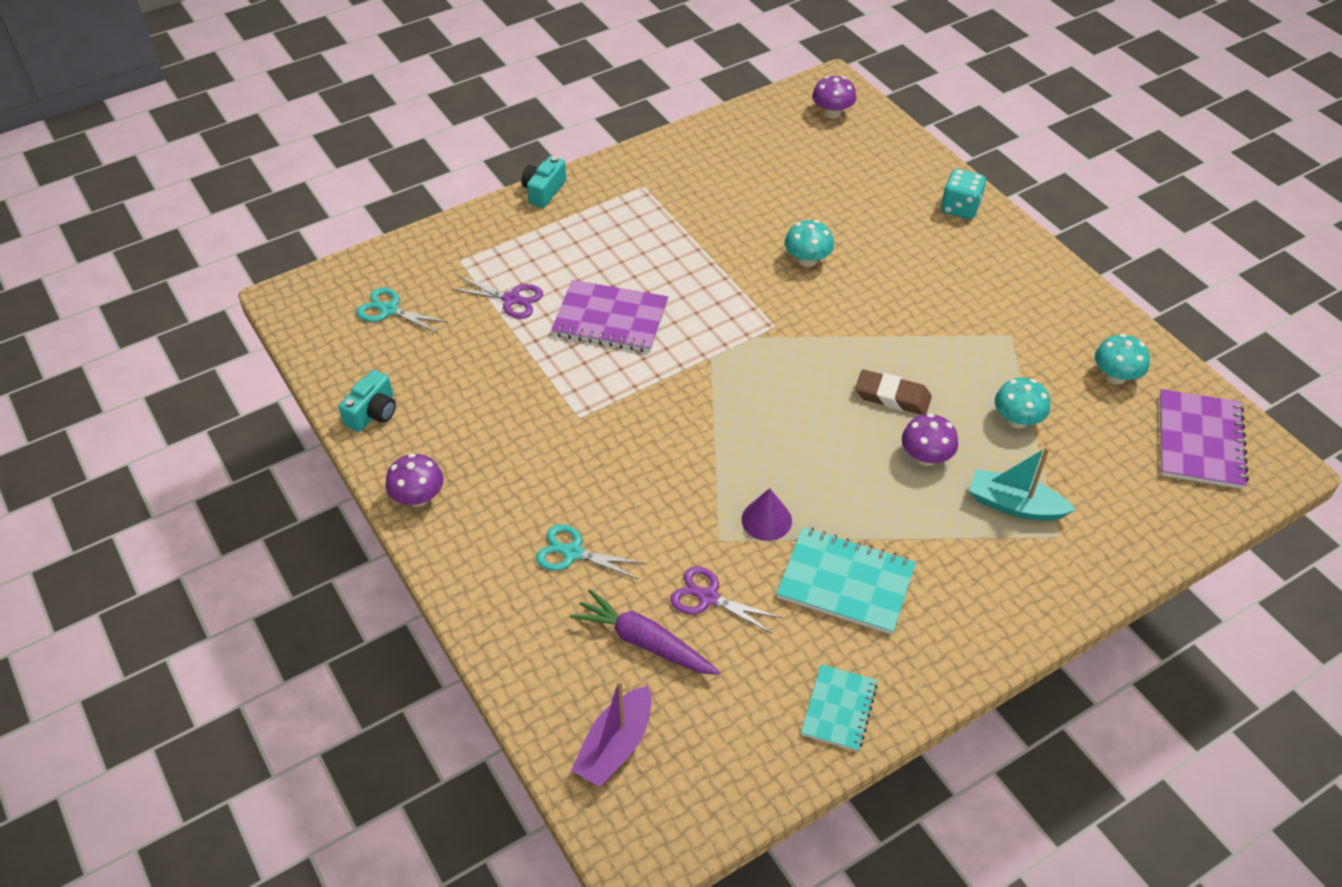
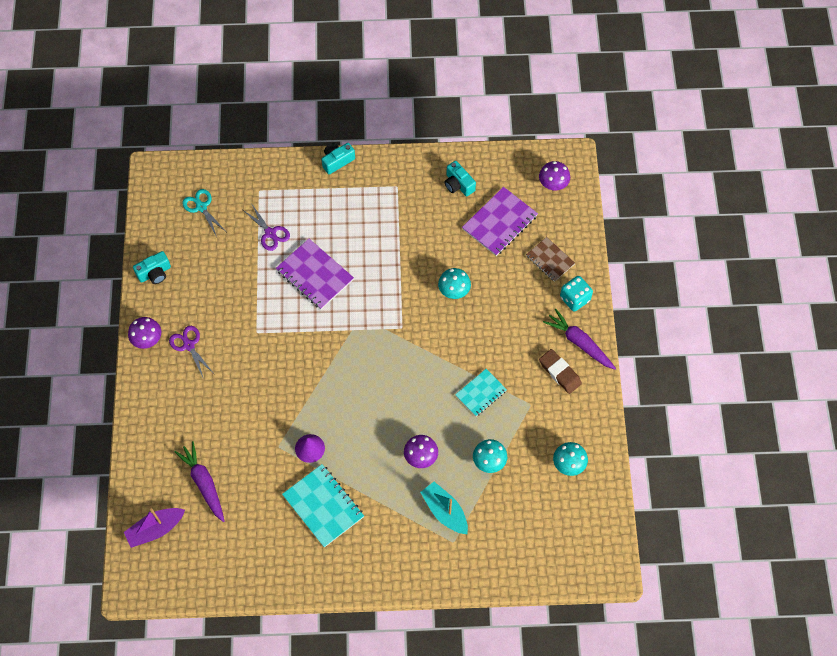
camera: 30 degrees right, 15 degrees up
(573, 553) = (202, 414): turquoise scissors -> none
(708, 597) = (250, 476): purple scissors -> purple scissors (189, 345)
(719, 156) = (458, 184): none -> turquoise camera
(838, 709) = (270, 571): turquoise notebook -> turquoise notebook (480, 393)
(892, 396) = (432, 409): brown eraser -> brown eraser (559, 373)
(896, 183) = (550, 260): none -> brown notebook
(1006, 248) = (579, 342): none -> purple carrot
(1199, 441) = (580, 530): purple notebook -> purple notebook (499, 222)

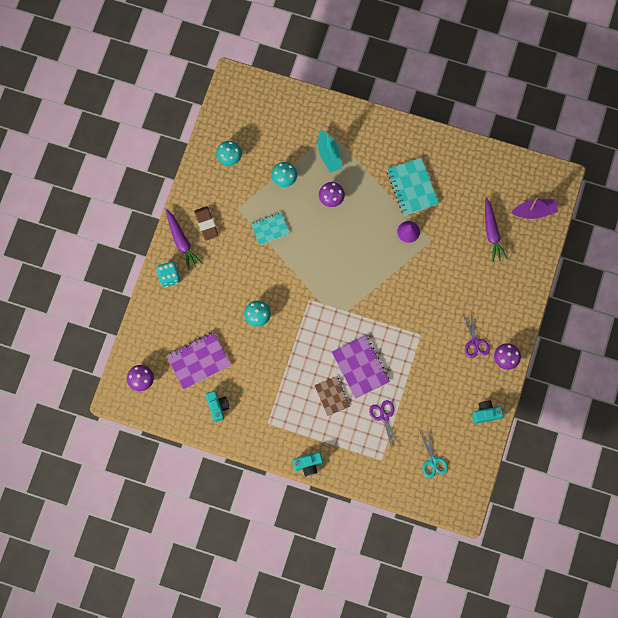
camera: 160 degrees left, 10 degrees up
(550, 260) = (173, 315): brown notebook -> brown notebook (332, 396)

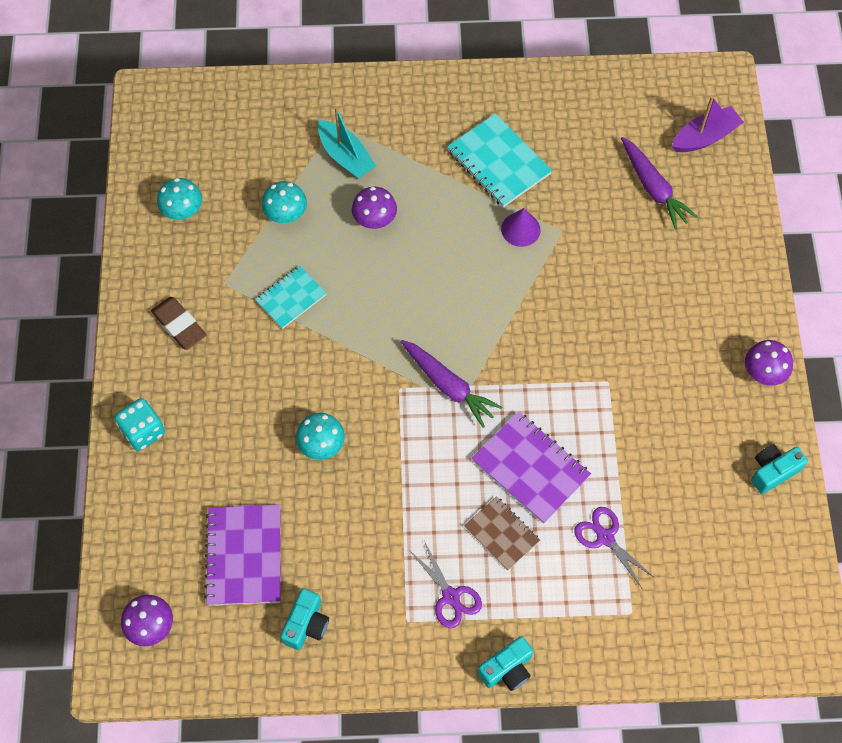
camera: 20 degrees left, 10 degrees down
(182, 242) = (146, 367): purple carrot -> purple carrot (449, 386)
(199, 361) = (244, 556): purple notebook -> purple notebook turned 45 degrees counterclockwise
(217, 407) = (306, 624): turquoise camera -> turquoise camera turned 60 degrees clockwise
(433, 461) = (720, 583): turquoise scissors -> none
(475, 342) = (702, 363): purple scissors -> purple scissors (450, 596)

